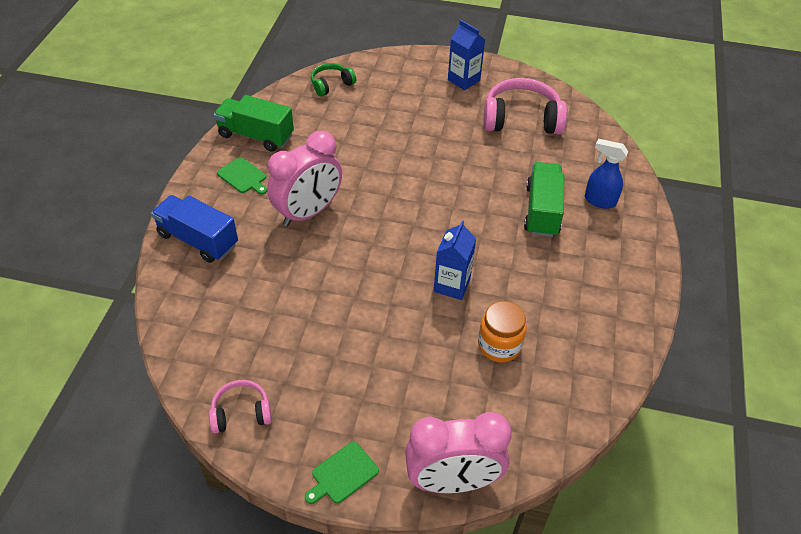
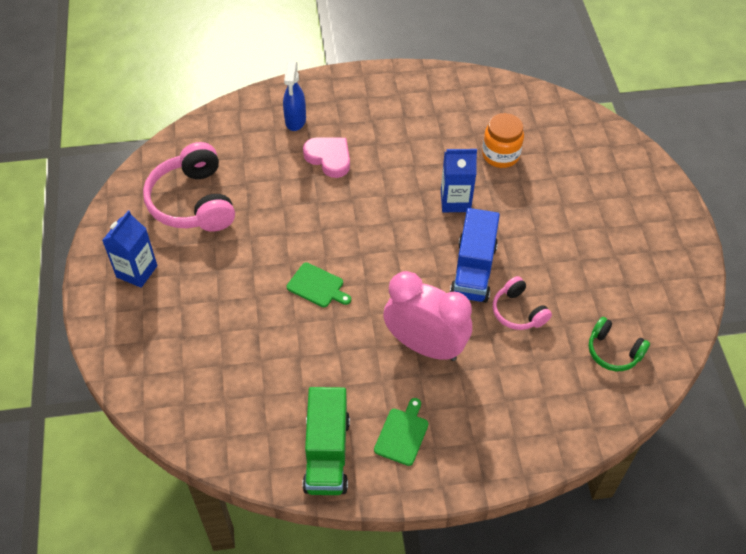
camera: 110 degrees left, 5 degrees up
(198, 240) = (516, 433): blue truck -> blue truck (473, 270)
(241, 413) = (671, 303): pink headphones -> pink headphones (518, 312)
(331, 84) = (193, 409): green headphones -> green headphones (613, 351)
(342, 474) = (673, 218): green cutting board -> green cutting board (317, 286)
(452, 481) = (633, 154): pink clock -> none
(542, 211) = (329, 158): green truck -> pink heart

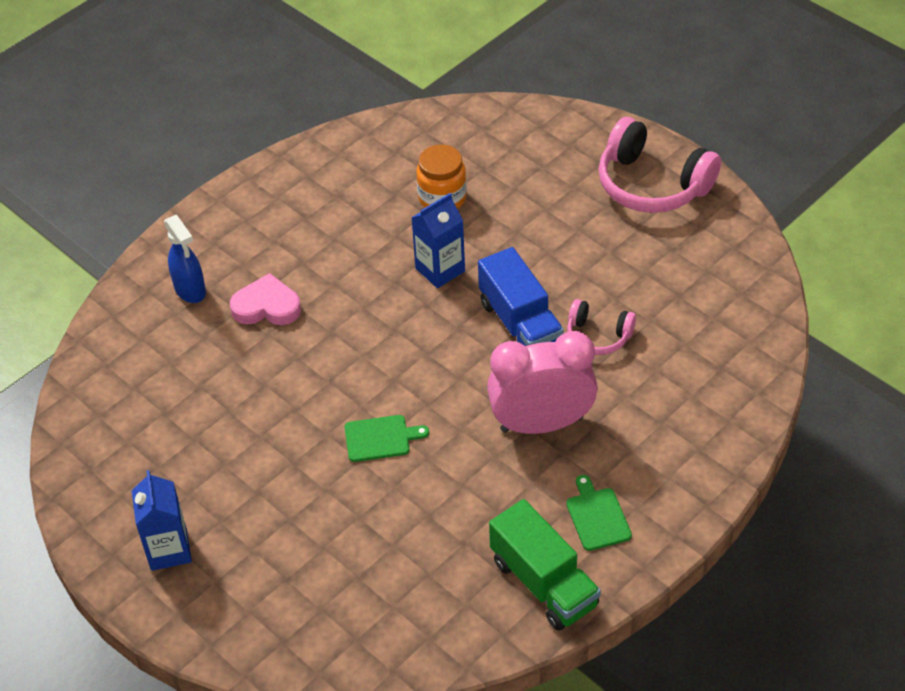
camera: 35 degrees left, 5 degrees down
(193, 202) = (160, 441): pink headphones -> pink headphones (652, 184)
(613, 351) = (715, 315): green headphones -> none

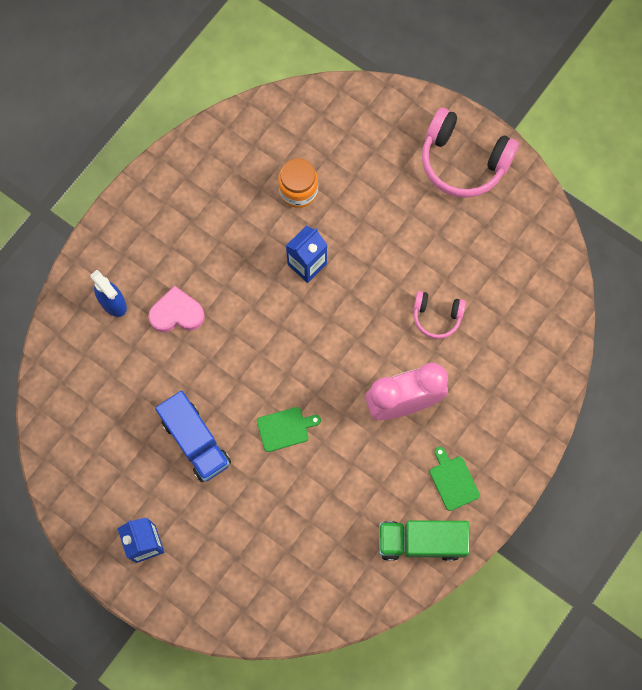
camera: 10 degrees left, 25 degrees up
(520, 324) = (376, 311): blue truck -> blue truck (195, 441)
(543, 583) = (421, 541): green truck -> green truck turned 135 degrees clockwise

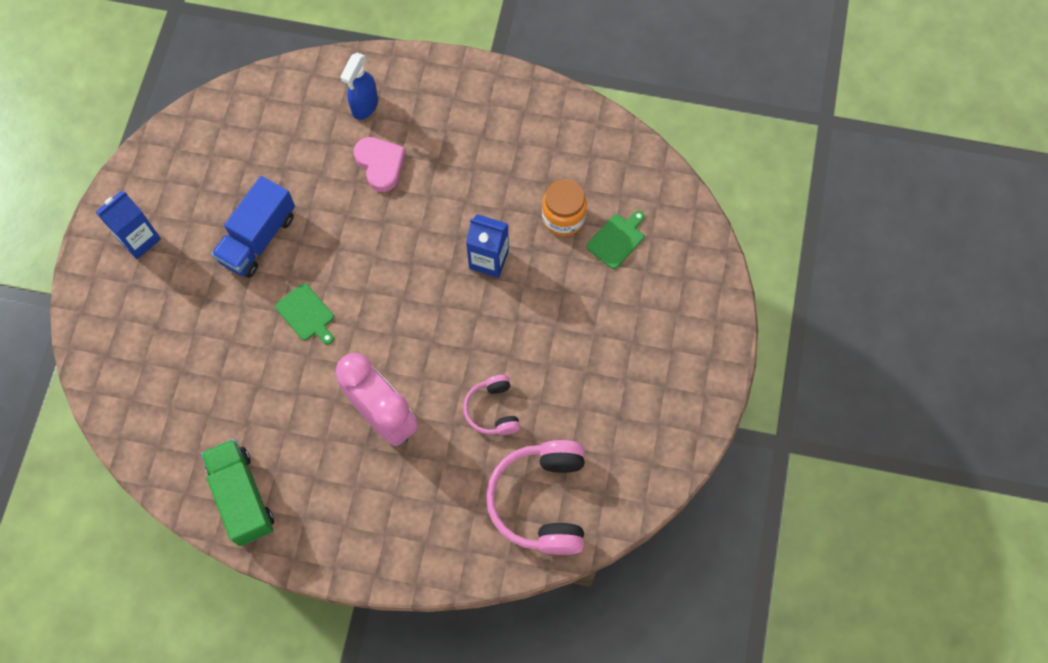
camera: 65 degrees right, 5 degrees down
(453, 480) = (320, 502): green cutting board -> green cutting board (617, 239)
(463, 161) = (680, 364): pink headphones -> pink headphones (541, 501)

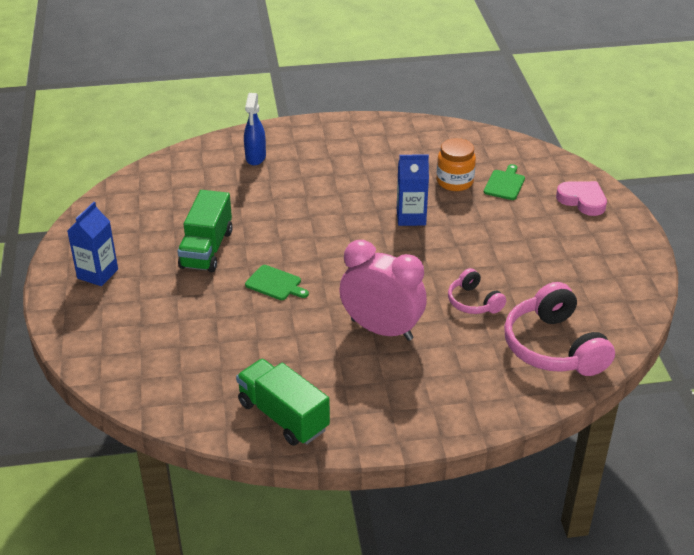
camera: 20 degrees left, 30 degrees down
(258, 238) = (206, 249): blue truck -> green truck
(380, 165) = (288, 185): pink heart -> pink heart (582, 200)

